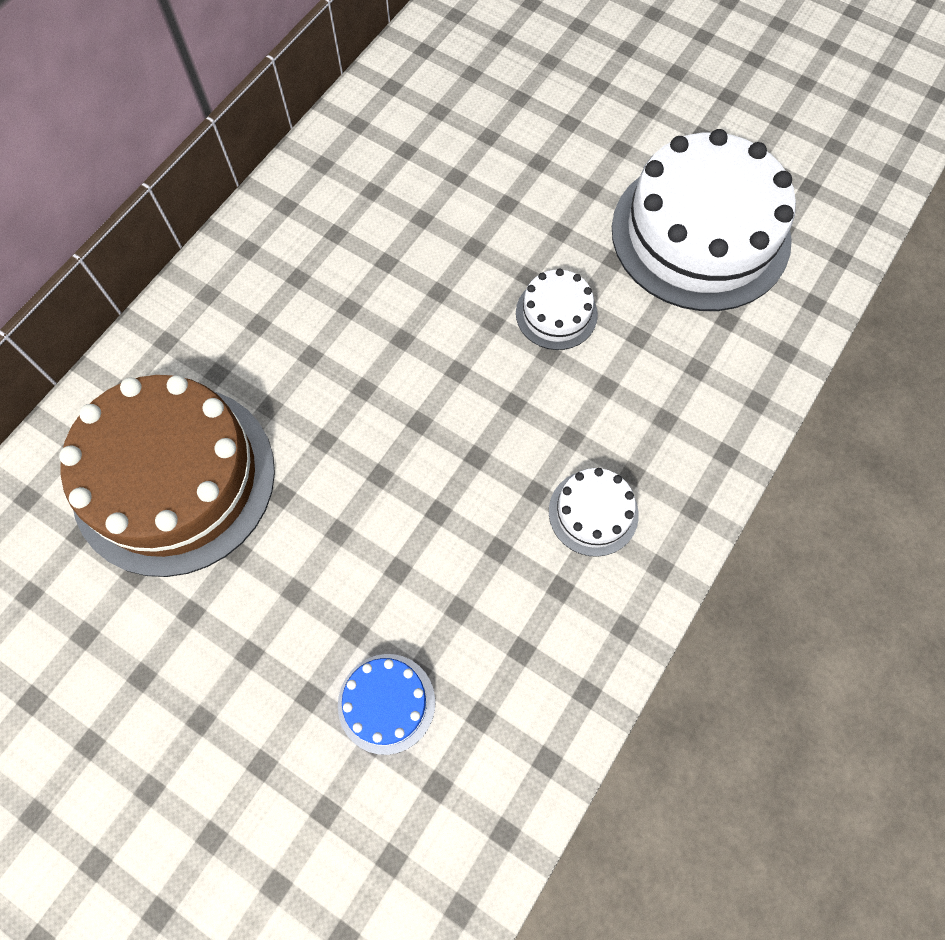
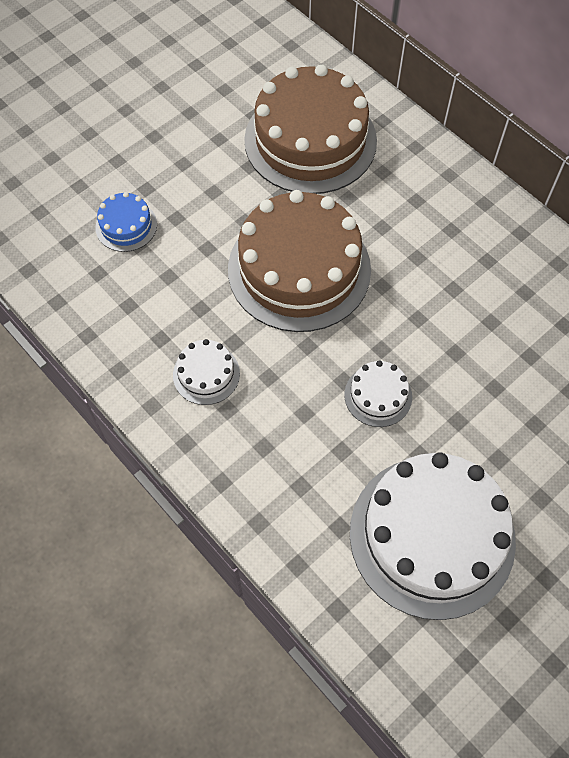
camera: 105 degrees right, 5 degrees down
(402, 440) = (299, 269): none -> brown cake

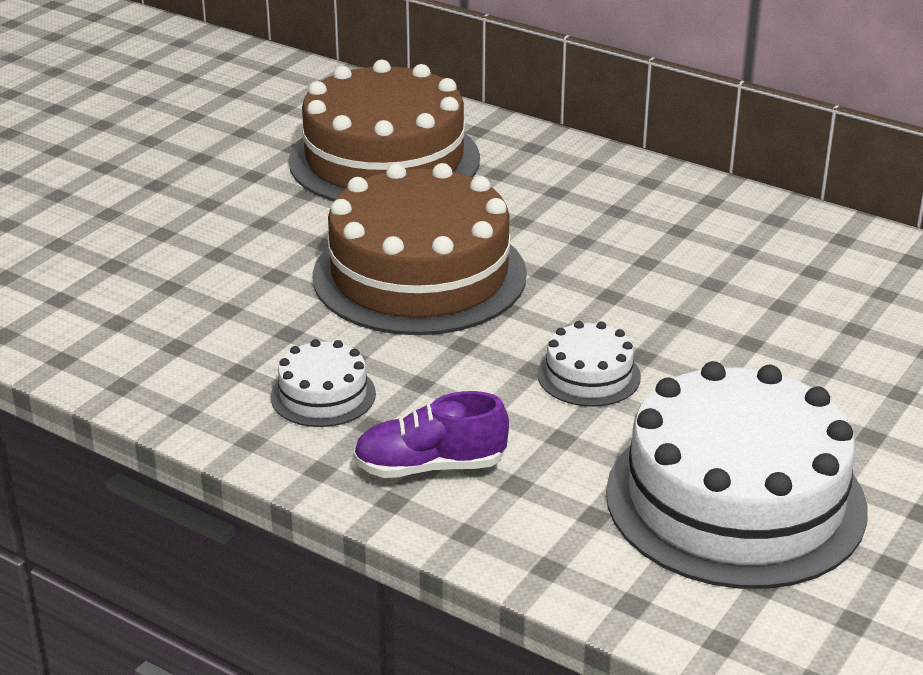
camera: 15 degrees left, 30 degrees down
(126, 226) = (144, 271): blue cake -> none
(253, 457) = (430, 467): none -> purple shoe

